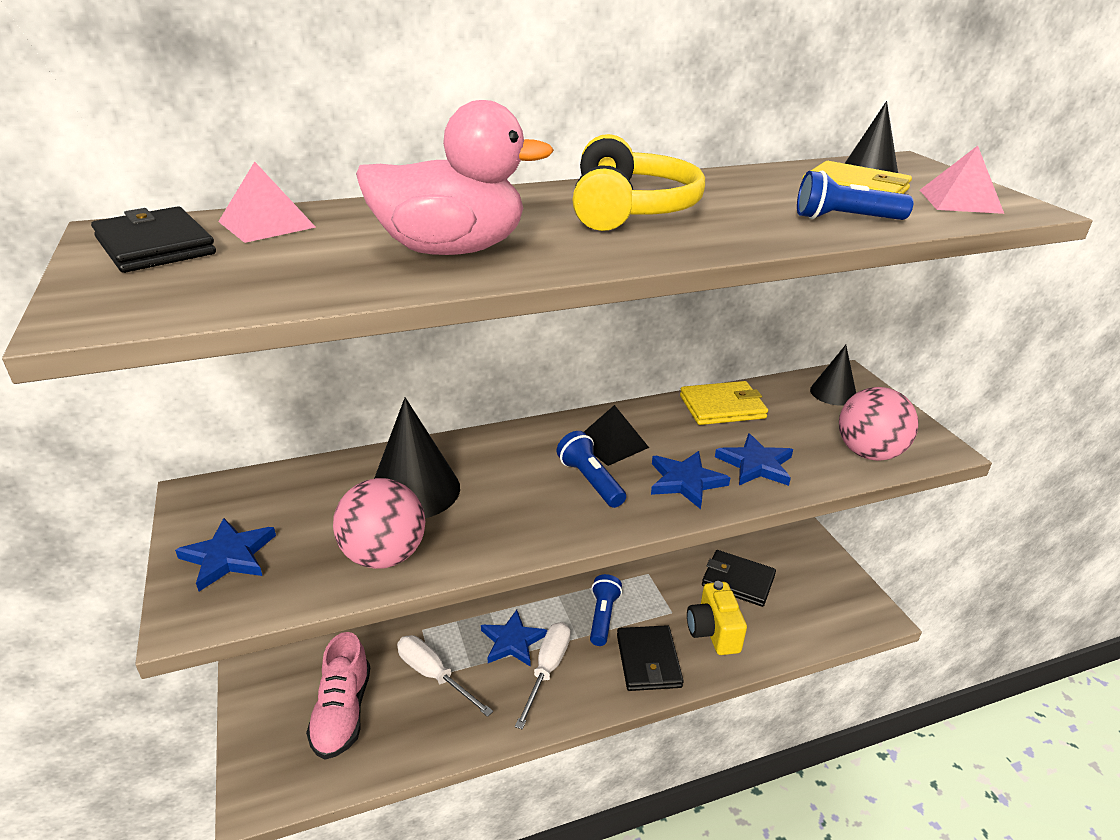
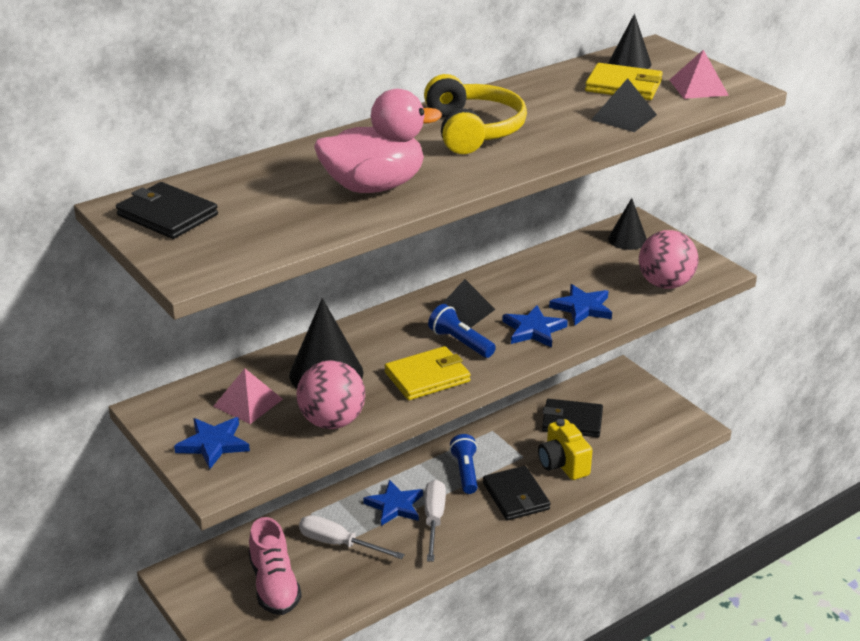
camera: 15 degrees left, 0 degrees up
(267, 224) = (225, 184): pink pyramid -> pink pyramid (248, 402)
(722, 407) = (542, 266): yellow wallet -> yellow wallet (427, 377)
(845, 219) = (624, 117): blue flashlight -> black pyramid

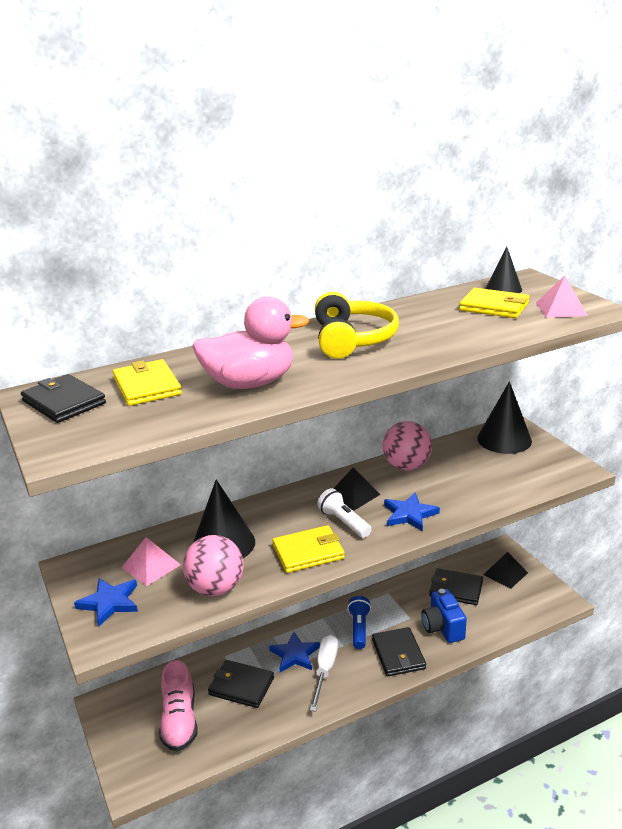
camera: 10 degrees right, 5 degrees down
(256, 193) = (147, 386): none -> yellow wallet
(339, 543) = (241, 686): white screwdriver -> black wallet
(460, 342) = (344, 522): blue flashlight -> white flashlight
(563, 464) = (442, 628): yellow camera -> blue camera
(582, 308) = (455, 497): blue star -> none
(624, 117) = (489, 331): black pyramid -> black pyramid (505, 573)
(627, 239) = (504, 439): black cone -> black cone, size x1.63
(665, 284) = (532, 479): pink ball -> pink ball (406, 466)

